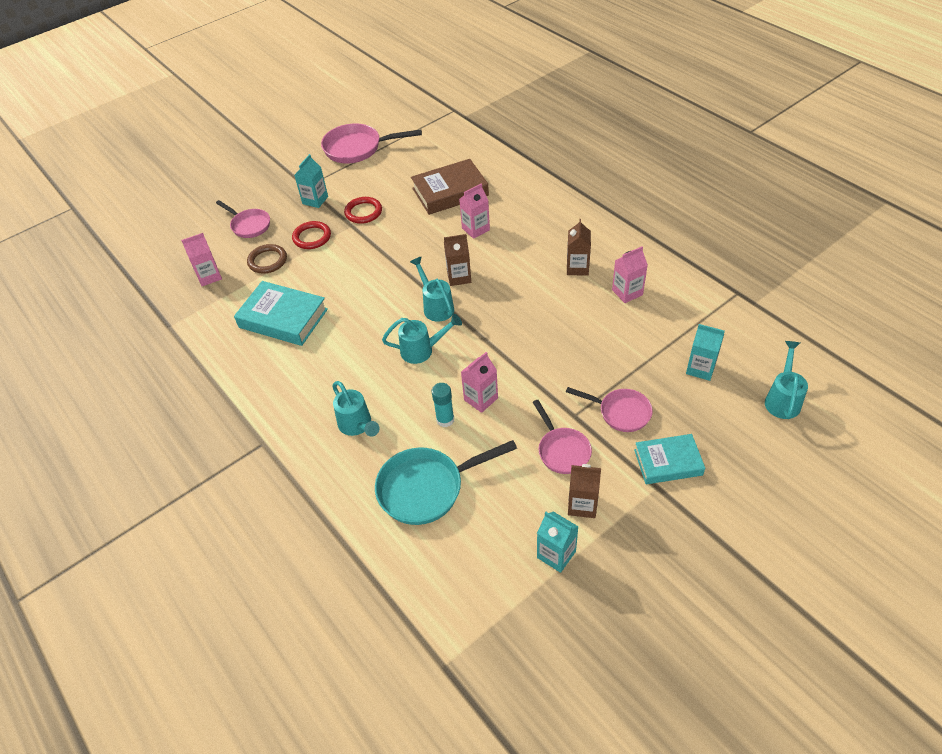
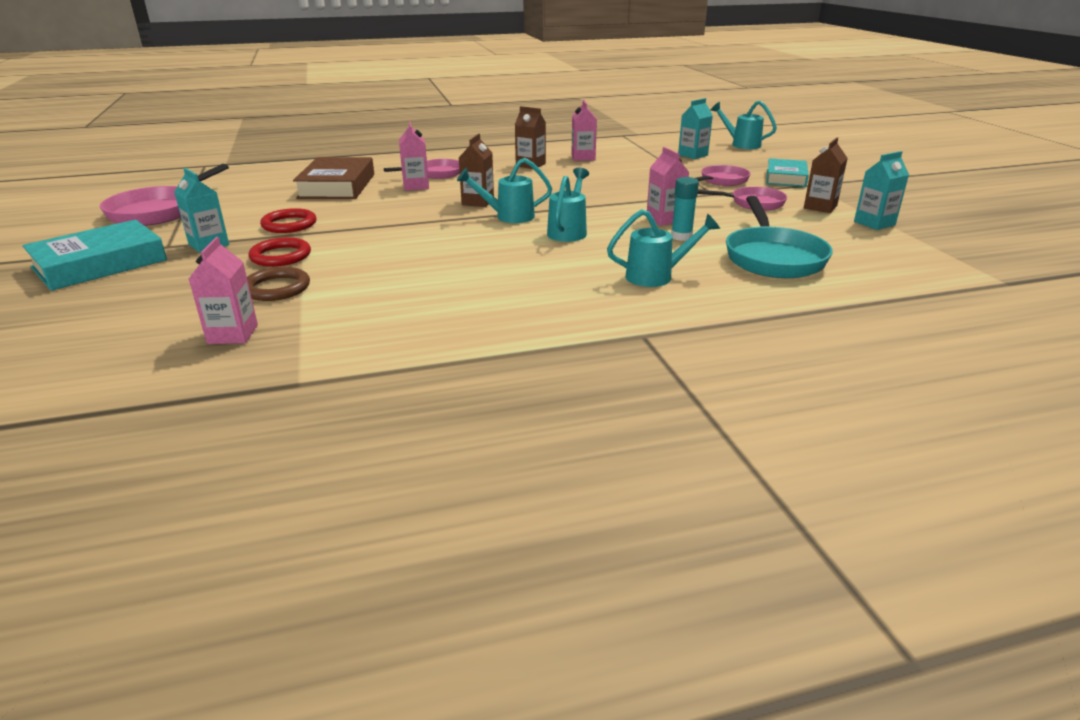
camera: 70 degrees left, 20 degrees down
(249, 225) = (170, 291): pink pan -> pink pan (436, 173)
(283, 318) = (414, 293): turquoise book -> turquoise book (100, 264)

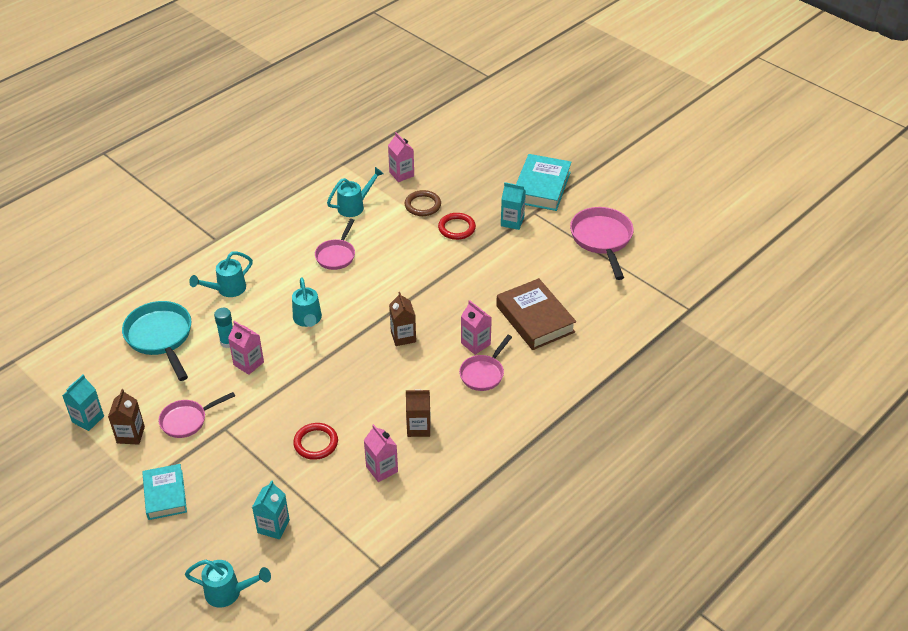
camera: 150 degrees right, 15 degrees up
(289, 224) = (496, 258): red ring -> red ring (316, 443)
(508, 216) = (363, 324): turquoise watering can -> turquoise watering can (355, 206)
(721, 181) = (224, 461): pink pan -> pink pan (336, 255)

